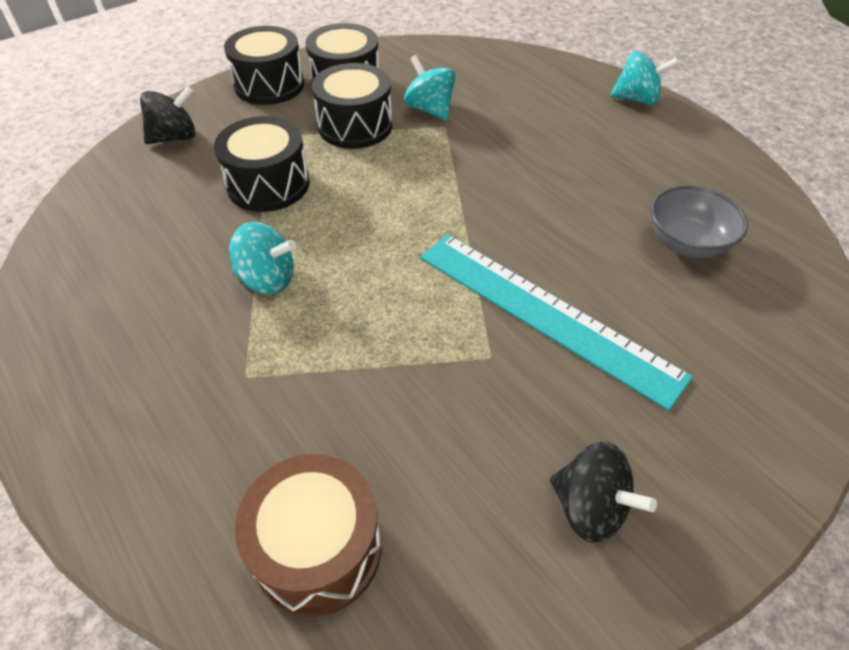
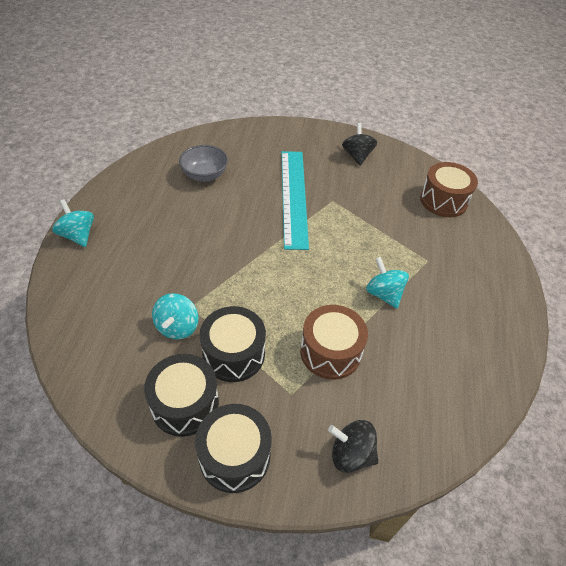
camera: 135 degrees left, 0 degrees up
(268, 184) = (330, 352): black drum -> brown drum

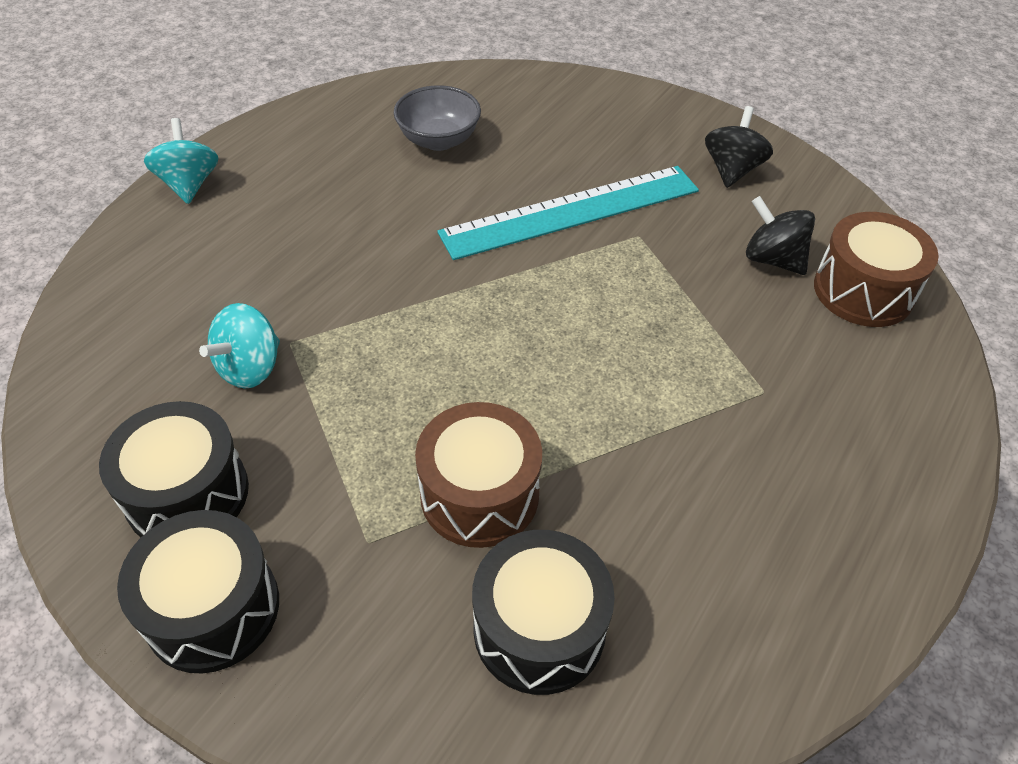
camera: 25 degrees right, 0 degrees up
(233, 354) = (312, 441): black drum -> black drum (539, 628)
(294, 197) = (571, 212): turquoise ruler -> turquoise ruler turned 45 degrees clockwise
(351, 454) = (409, 687): black spinning top -> black spinning top (772, 259)
(383, 294) = (640, 425): turquoise spinning top -> none

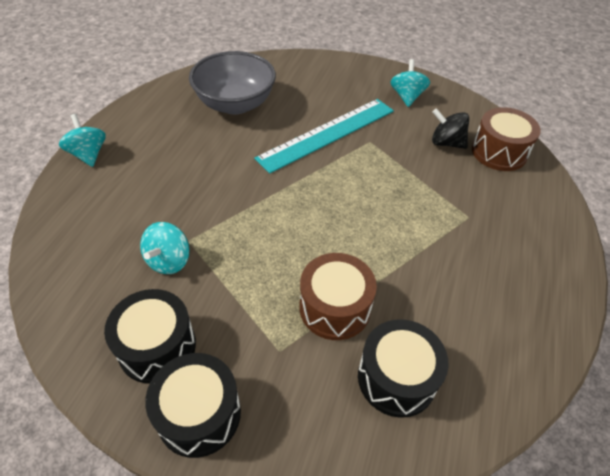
camera: 15 degrees left, 0 degrees up
(439, 140) = (235, 104): grey bowl -> grey bowl, size x1.60
(732, 170) = (407, 96): black spinning top -> turquoise spinning top

